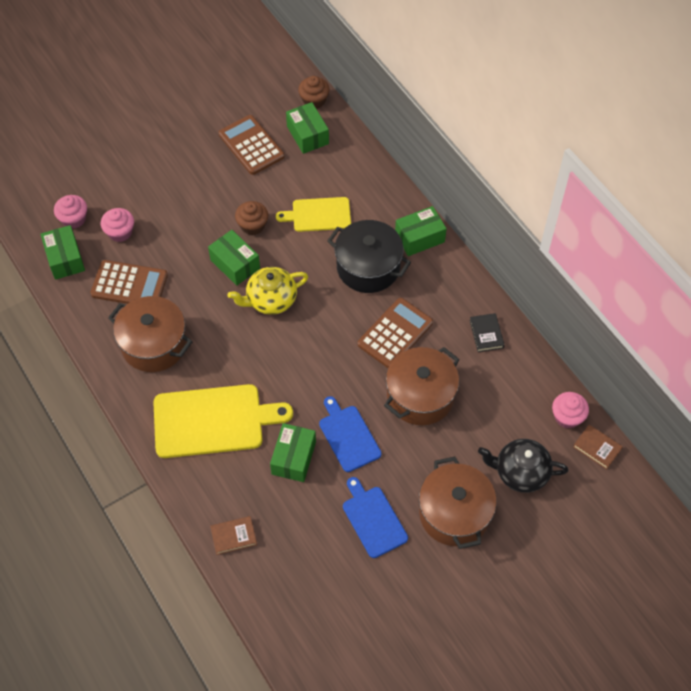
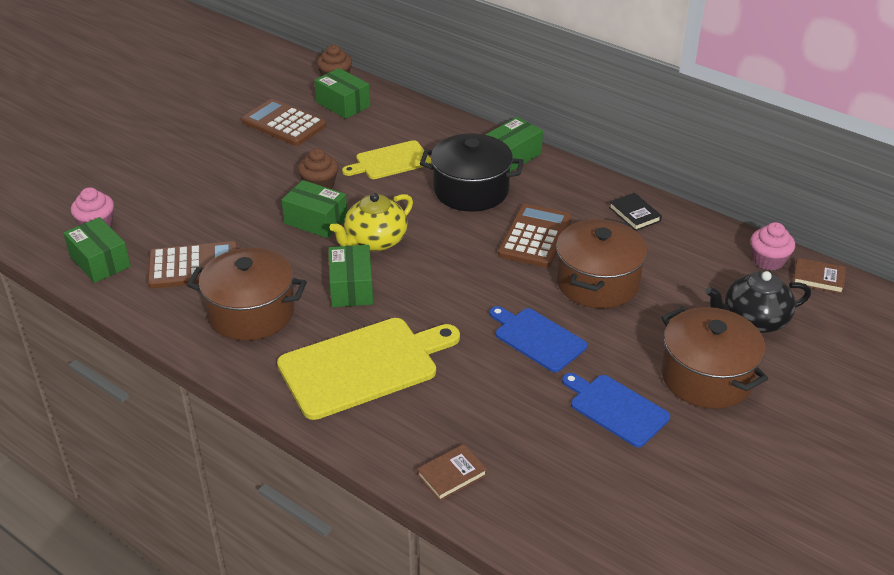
camera: 20 degrees left, 20 degrees down
(120, 232) = (161, 224): pink cupcake -> none
(293, 458) = (483, 375): green box -> green box (351, 288)

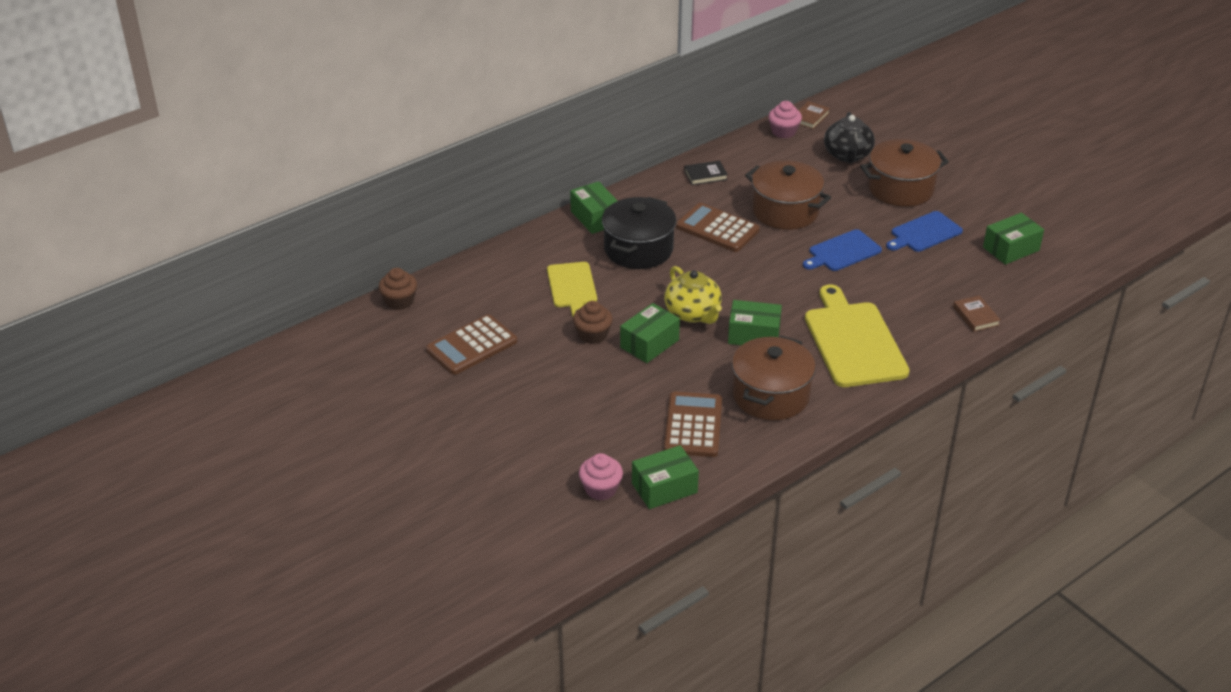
camera: 75 degrees left, 0 degrees up
(343, 104) = (454, 303): green box -> green box (1011, 249)

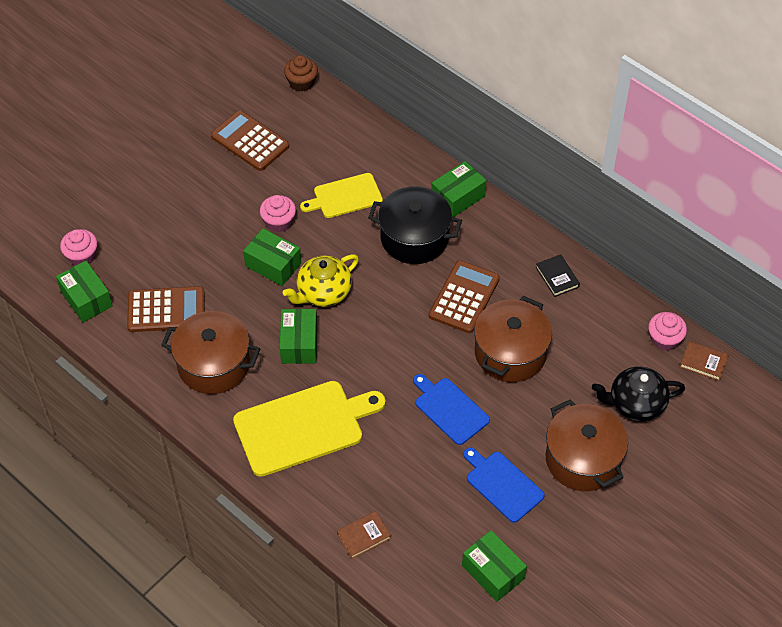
camera: 80 degrees right, 15 degrees up
(593, 335) = (278, 222): brown cupcake -> pink cupcake

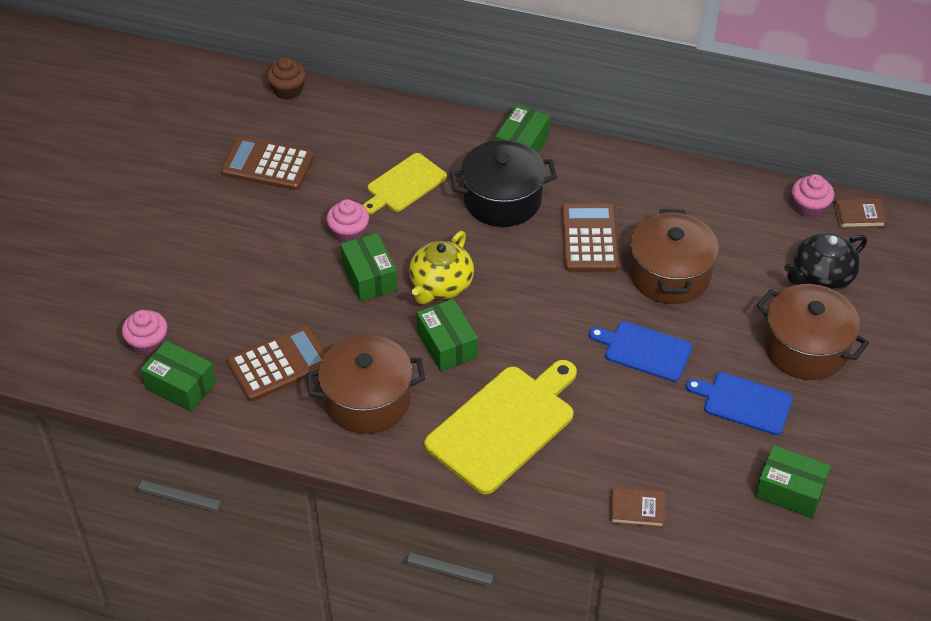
camera: 25 degrees left, 5 degrees down
(273, 265) = (369, 277): green box -> green box turned 60 degrees clockwise
(364, 536) = (637, 509): brown book -> brown book turned 60 degrees clockwise
(557, 277) = (669, 187): black book -> none

